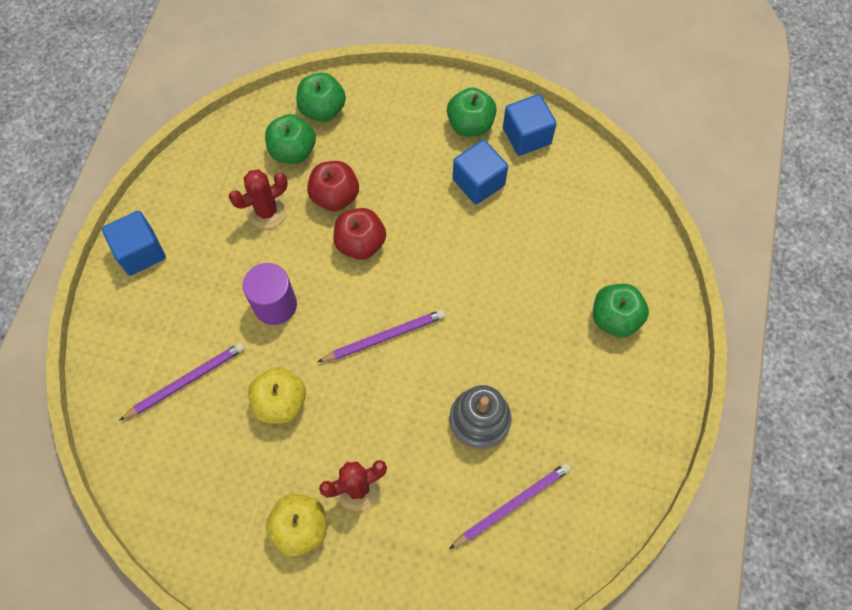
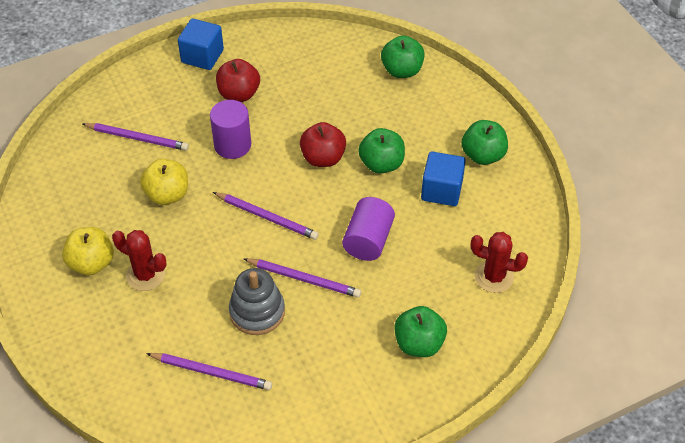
camera: 50 degrees right, 15 degrees down
(267, 211) = (295, 95): red cactus -> red cactus (494, 277)
(293, 151) = (353, 77): green apple -> green apple (381, 164)
(335, 196) = (343, 121): red apple -> red apple (239, 94)
(477, 356) = (304, 279): none -> purple pencil
(480, 276) = (368, 240): none -> purple cylinder
(526, 136) = (512, 193): blue cube -> none

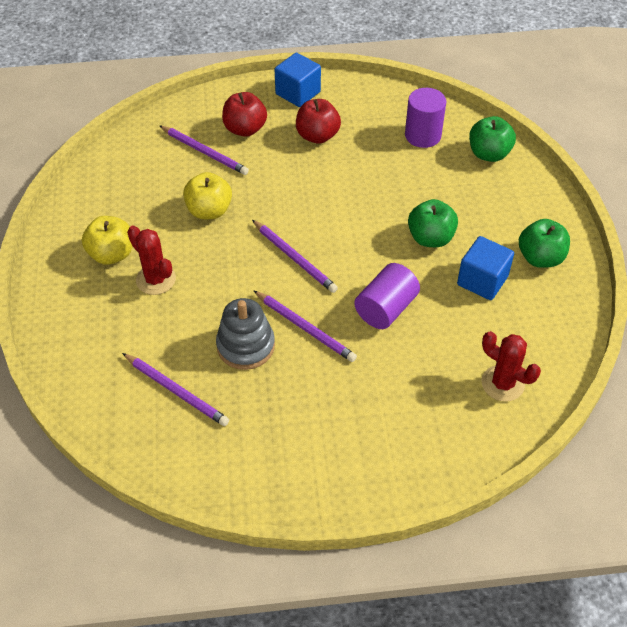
camera: 20 degrees right, 0 degrees up
(232, 145) = (291, 181): purple cylinder -> purple cylinder (423, 135)
(323, 158) = (374, 217): red apple -> red apple (245, 129)
(419, 343) = (395, 427): green apple -> none

